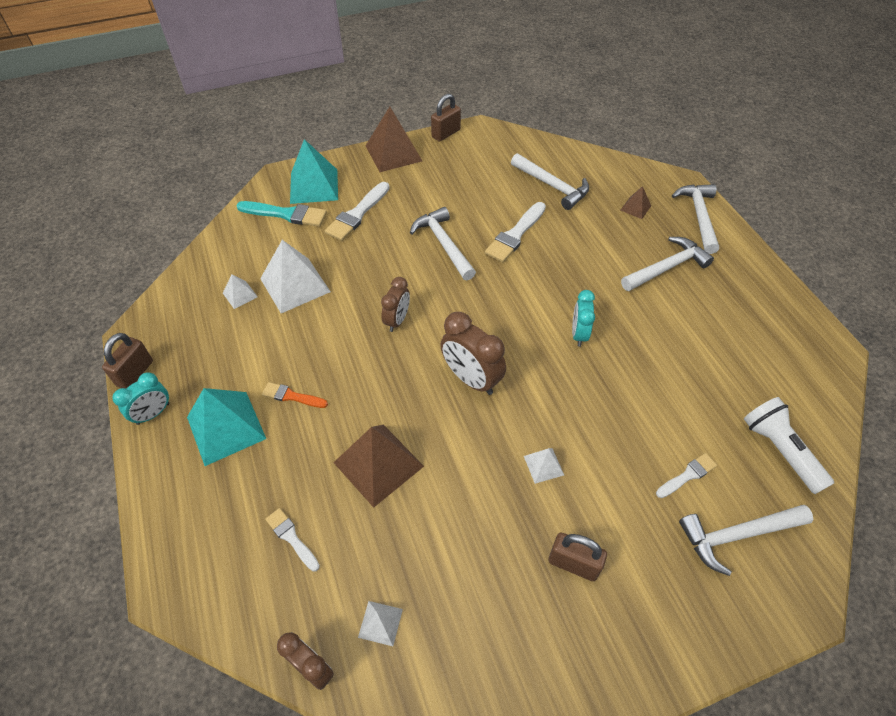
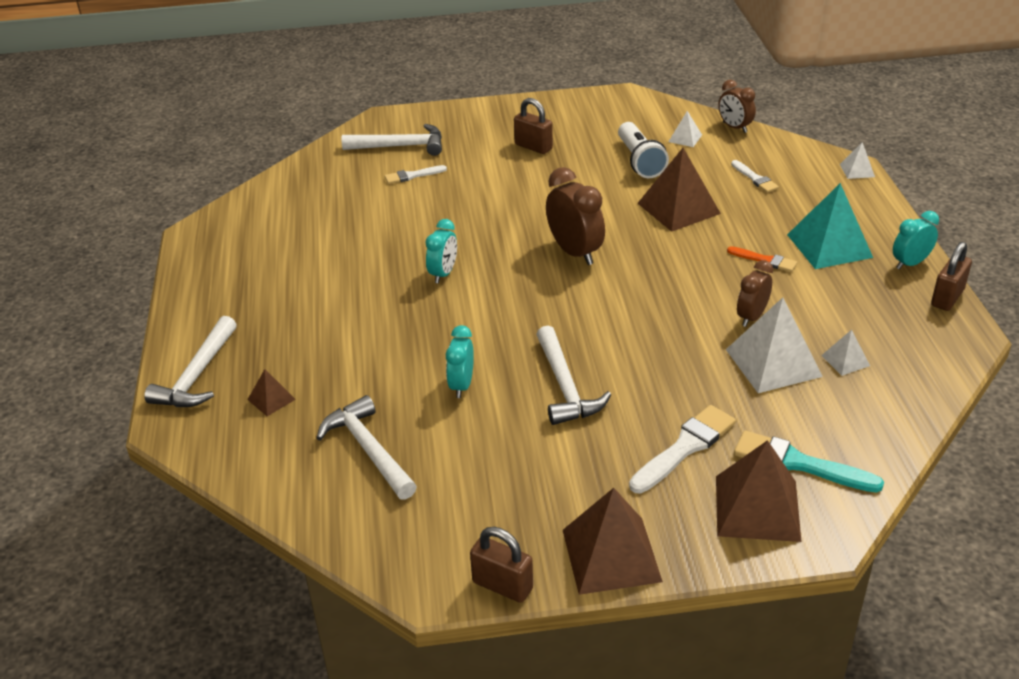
camera: 165 degrees left, 15 degrees down
(314, 186) = (757, 508): turquoise pyramid -> brown pyramid
(397, 320) = (644, 310): brown clock -> brown clock (751, 317)
(446, 133) = (502, 585): brown padlock -> brown padlock turned 60 degrees clockwise
(515, 235) = (461, 385): white brush -> turquoise clock
(543, 465) = (530, 193): white pyramid -> white pyramid (857, 170)
(667, 268) = (295, 322): white hammer -> none
(780, 450) = (322, 180): white flashlight -> white flashlight (639, 161)

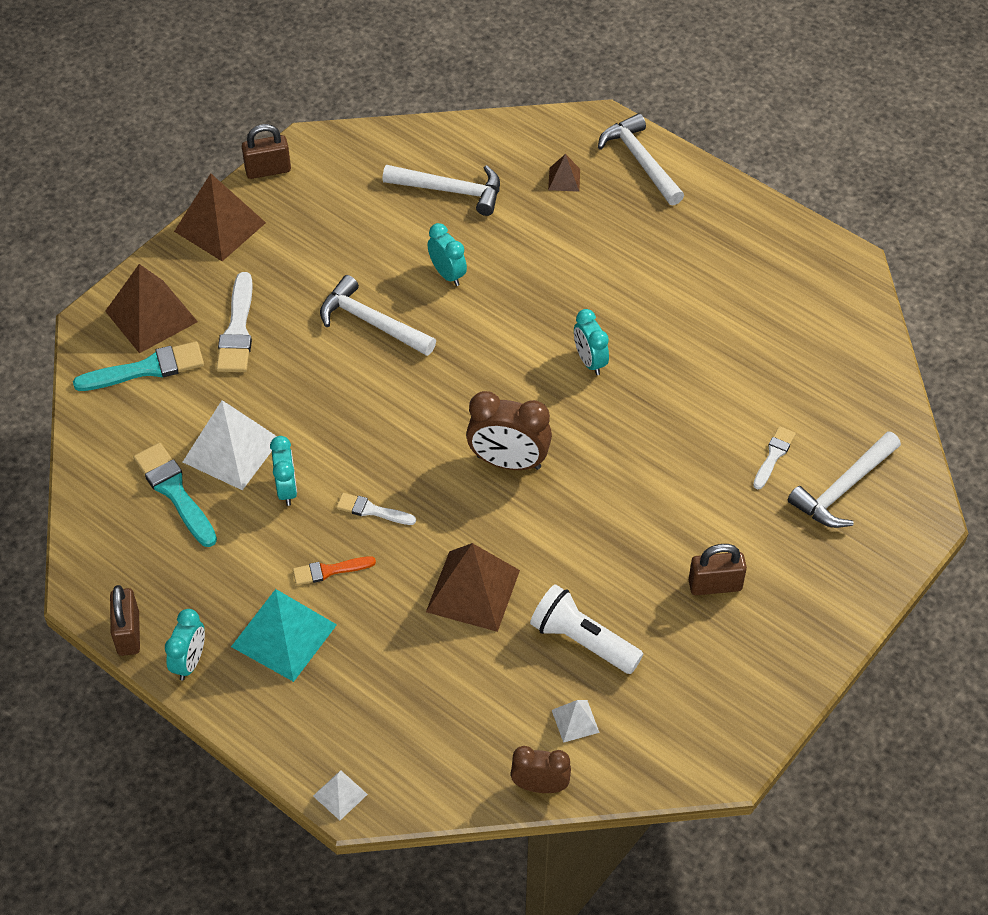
camera: 135 degrees right, 15 degrees up
(751, 317) = (287, 489): brown clock -> turquoise clock
(755, 178) = (437, 697): white brush -> white brush (372, 510)
(845, 360) = (174, 492): white pyramid -> turquoise brush

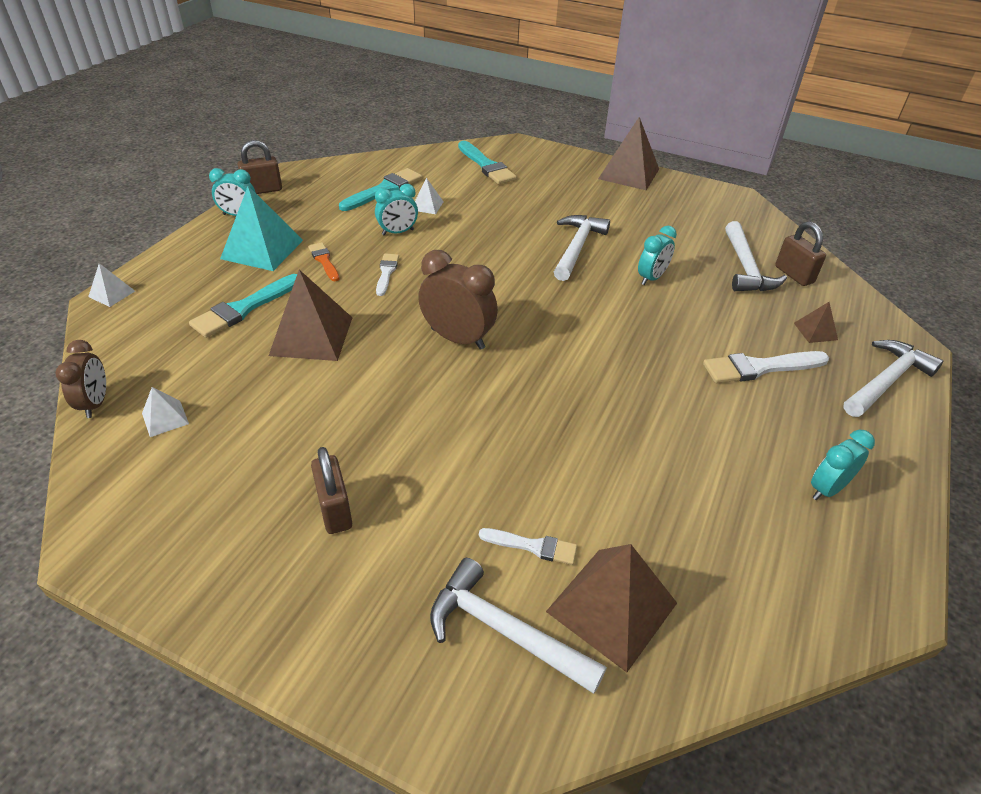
camera: 75 degrees right, 10 degrees down
(151, 316) = (533, 161): brown pyramid -> brown pyramid (612, 607)
(232, 450) = (427, 205): white pyramid -> white pyramid, size x0.49
(237, 330) = (538, 193): white brush -> white brush (759, 368)
(268, 170) = (697, 184): brown padlock -> brown padlock (794, 275)
(407, 654) = (244, 308): none -> turquoise brush
(508, 462) = (457, 338): brown clock -> brown clock turned 120 degrees clockwise
(582, 641) = (258, 412): white flashlight -> none
(589, 361) = (598, 376): turquoise clock -> turquoise clock (827, 489)

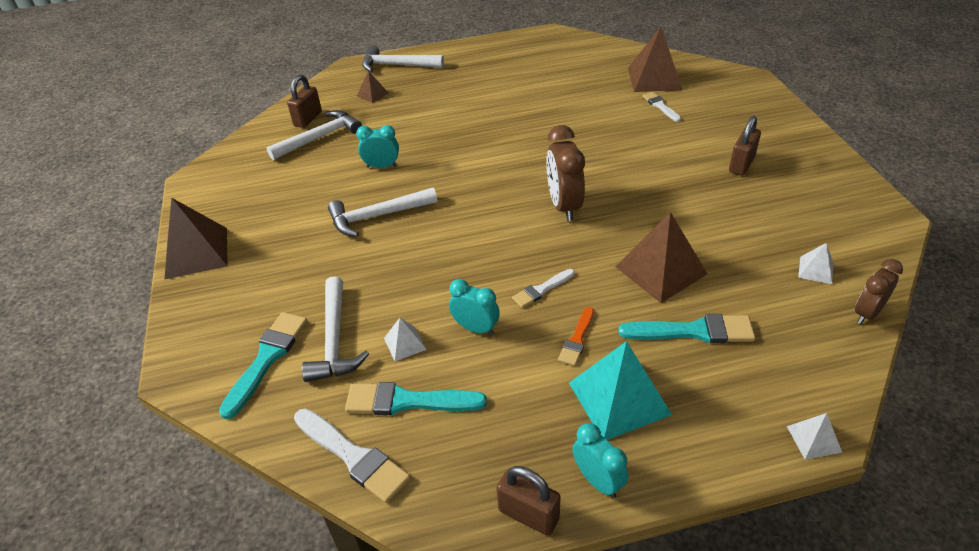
camera: 125 degrees left, 0 degrees up
(505, 631) = (706, 93): white hammer -> white hammer (334, 340)
(759, 368) = (436, 99): white brush -> white brush (353, 457)
(827, 489) = (508, 58): turquoise clock -> none

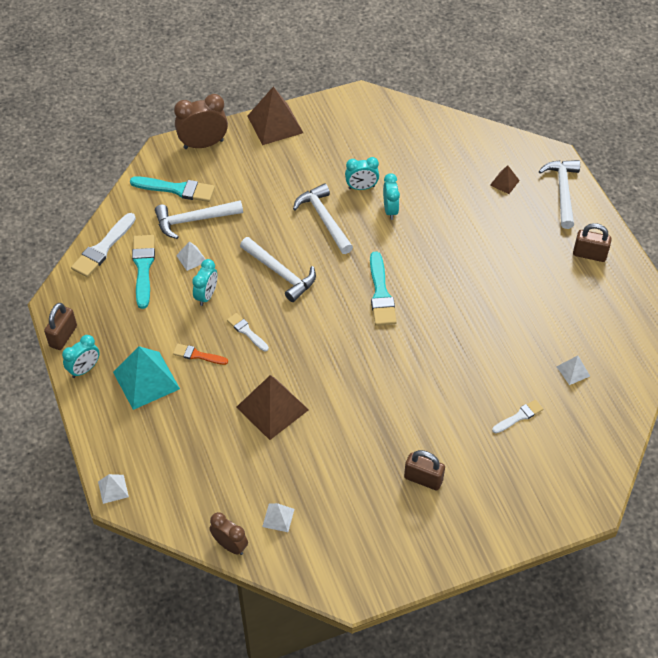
camera: 80 degrees right, 10 degrees up
(308, 119) = (456, 145): brown padlock -> brown padlock (589, 254)
(319, 138) = (427, 160): white hammer -> white hammer (280, 273)
(339, 185) = (361, 187): none -> turquoise clock
(564, 206) = (347, 341): brown clock -> brown clock (203, 144)
(608, 76) = (573, 371): none -> white pyramid
(654, 78) = (575, 413): brown pyramid -> none
(693, 331) = (207, 426): turquoise brush -> turquoise brush (381, 294)

